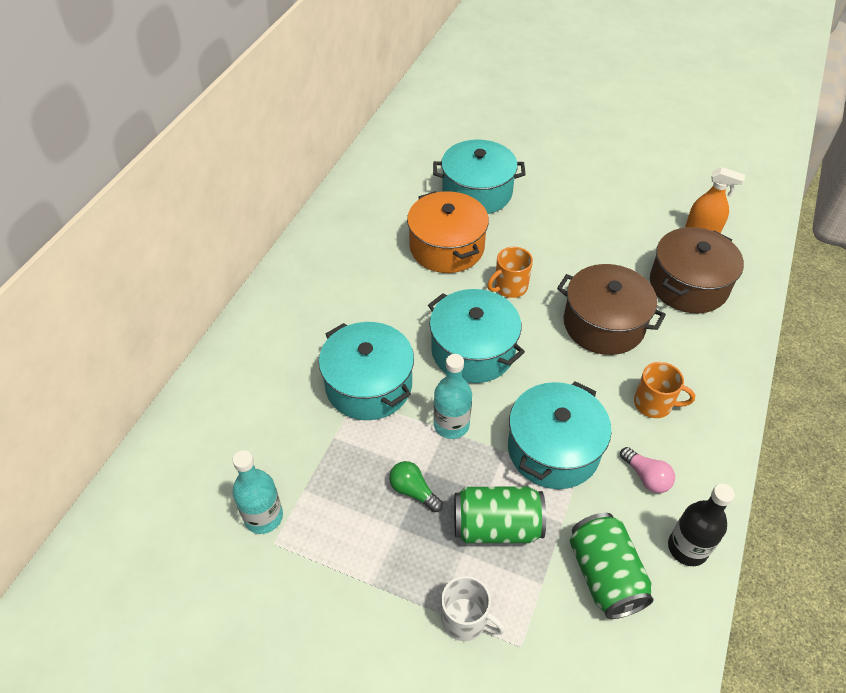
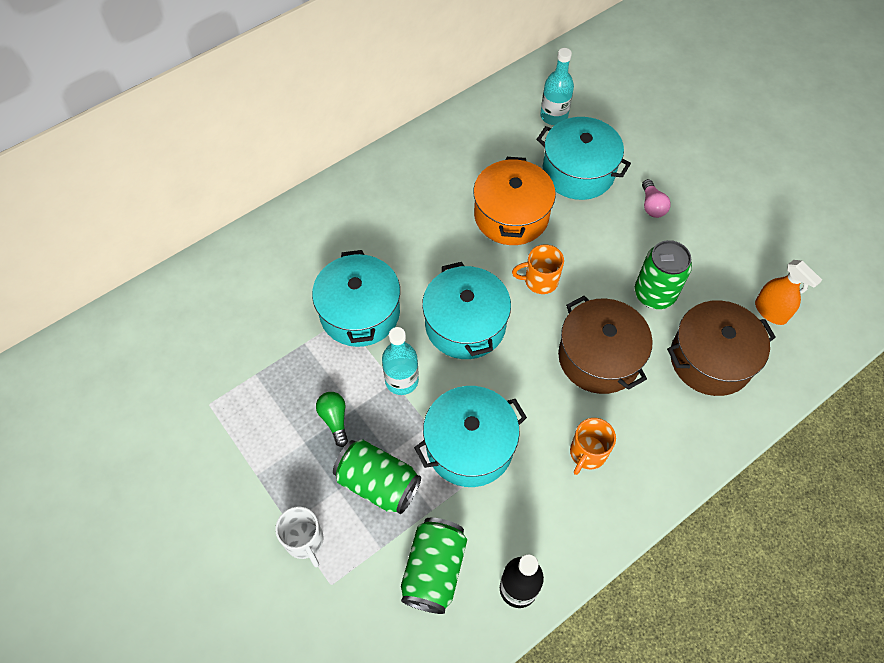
camera: 30 degrees right, 10 degrees up
(263, 517) = (214, 380): turquoise bottle -> turquoise bottle (554, 116)
(608, 257) = (654, 294): none -> green can
(646, 477) = (530, 512): pink light bulb -> pink light bulb (652, 206)
(654, 404) = (587, 453): orange mug -> orange mug turned 75 degrees clockwise

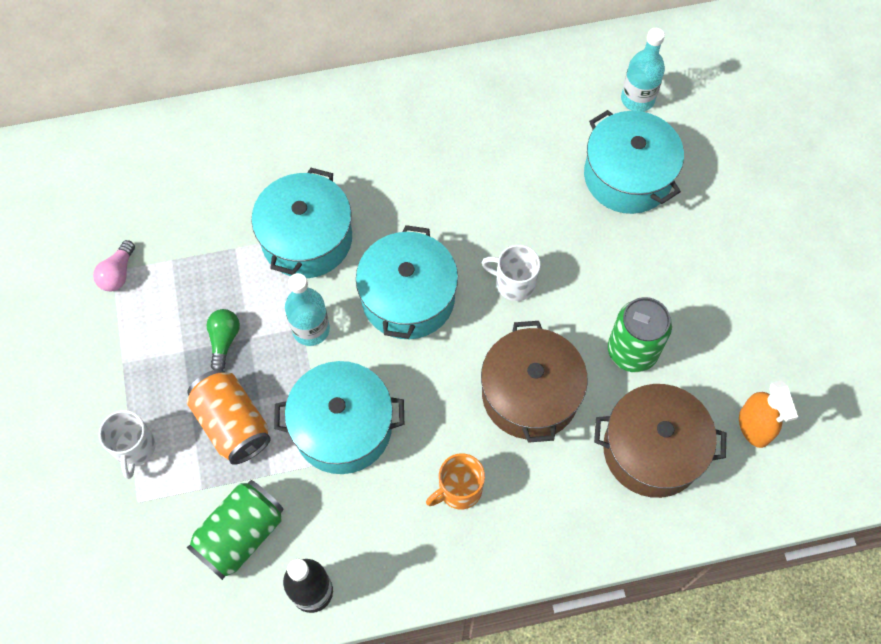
camera: 25 degrees right, 5 degrees up
(378, 483) = (233, 424): green can -> orange can
(511, 215) = (524, 197): orange pot -> none
(540, 281) = (514, 283): orange mug -> white mug
(652, 206) = (689, 249): pink light bulb -> pink light bulb (118, 273)

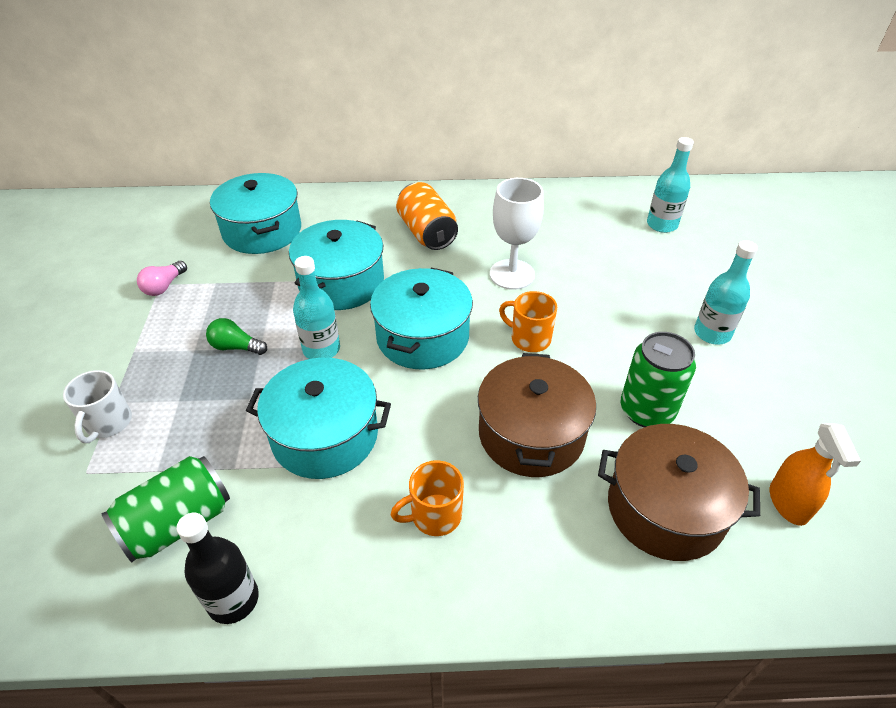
camera: 10 degrees right, 20 degrees down
(224, 340) = (236, 347): green light bulb -> green light bulb turned 90 degrees counterclockwise
(233, 424) = (214, 416): orange can -> orange can (427, 233)
(484, 199) = (512, 274): none -> white goblet
(514, 283) = (529, 338): white mug -> orange mug
(628, 176) = (650, 274): turquoise pot -> turquoise pot (262, 231)
(691, 248) = (712, 333): none -> turquoise bottle

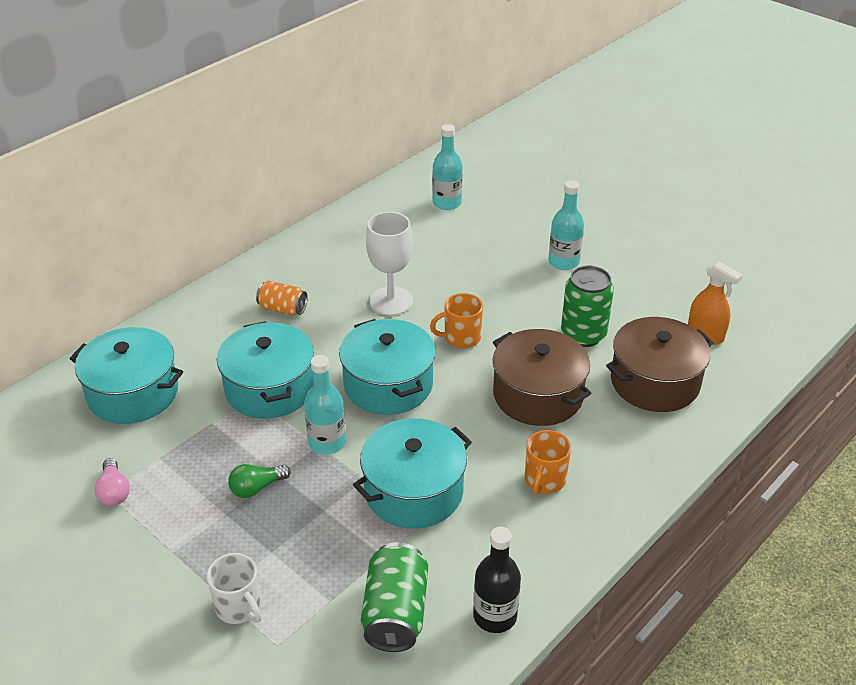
camera: 45 degrees left, 5 degrees down
(427, 233) = (283, 309): orange can -> orange can, size x0.64

